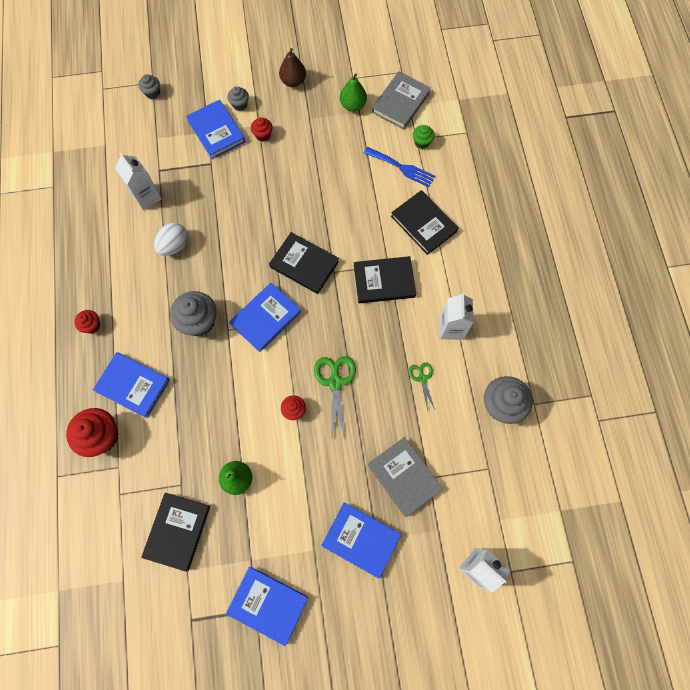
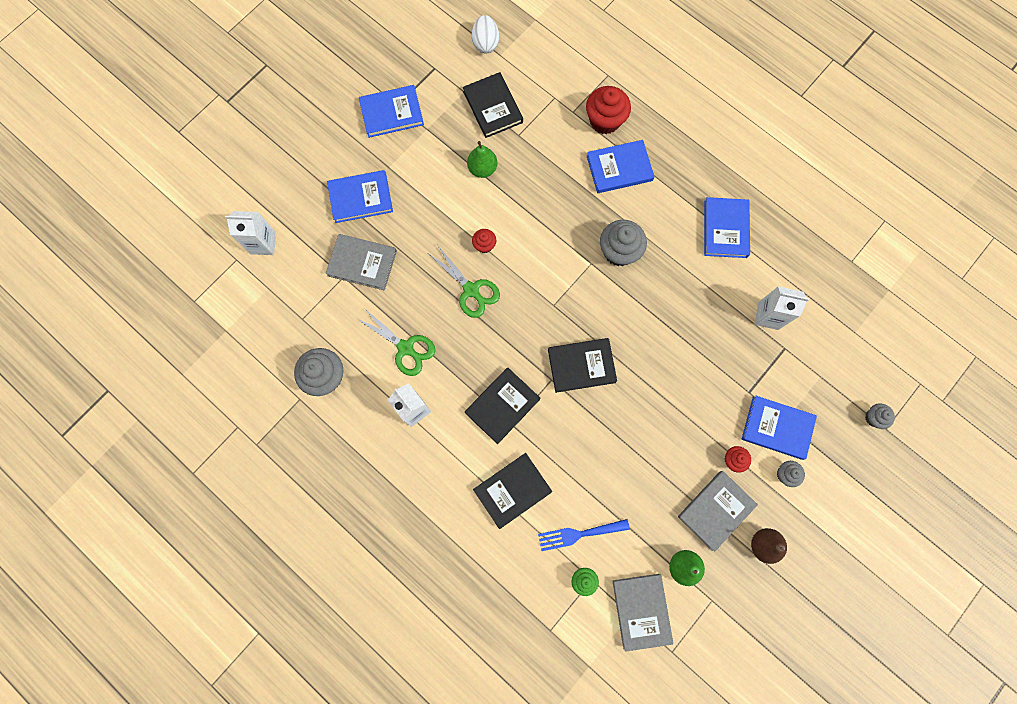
camera: 140 degrees right, 5 degrees up
(92, 325) = (695, 184): red cupcake -> none
(174, 245) = (701, 294): white egg -> white egg (485, 43)
(265, 318) = (570, 296): blue book -> blue book (725, 229)
(302, 118) = (716, 510): none -> grey book
(422, 378) = (405, 348): green scissors -> green scissors, size x1.74
(423, 224) = (512, 490): black book -> black book turned 45 degrees counterclockwise

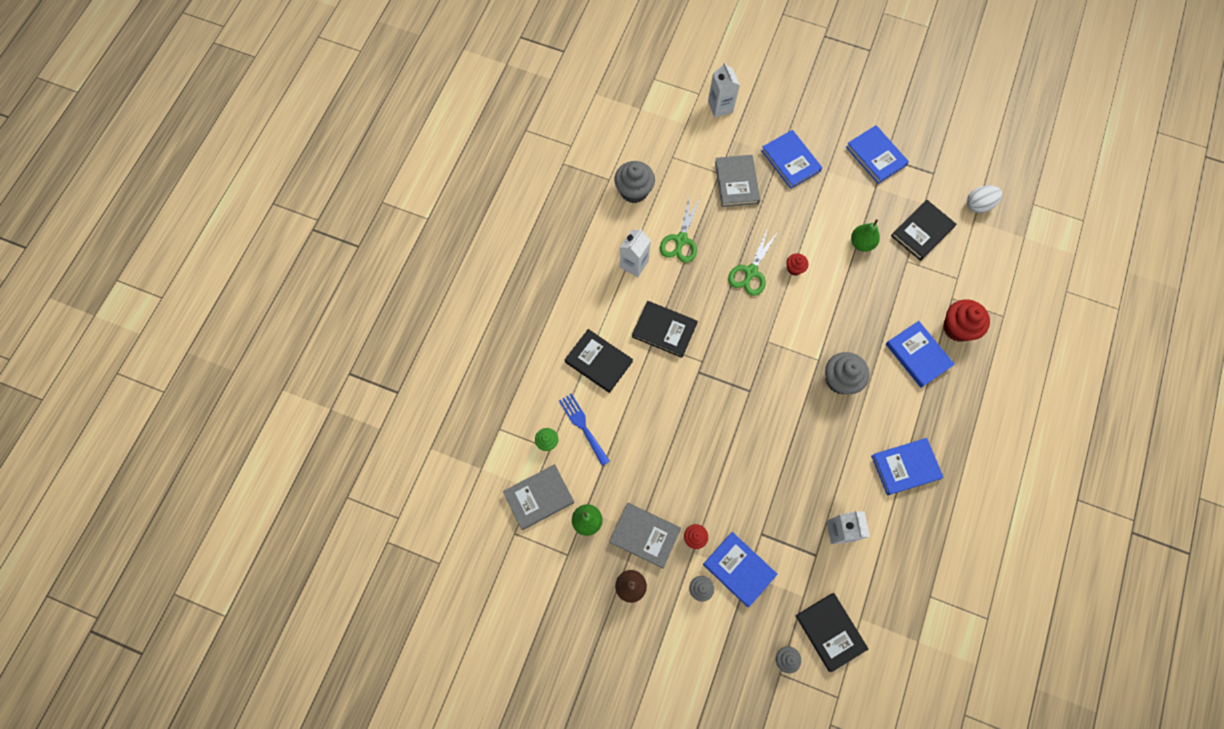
camera: 70 degrees right, 5 degrees down
(581, 366) = (724, 382): black book -> black book (830, 632)
(777, 428) = (739, 569): blue book -> blue book turned 45 degrees counterclockwise

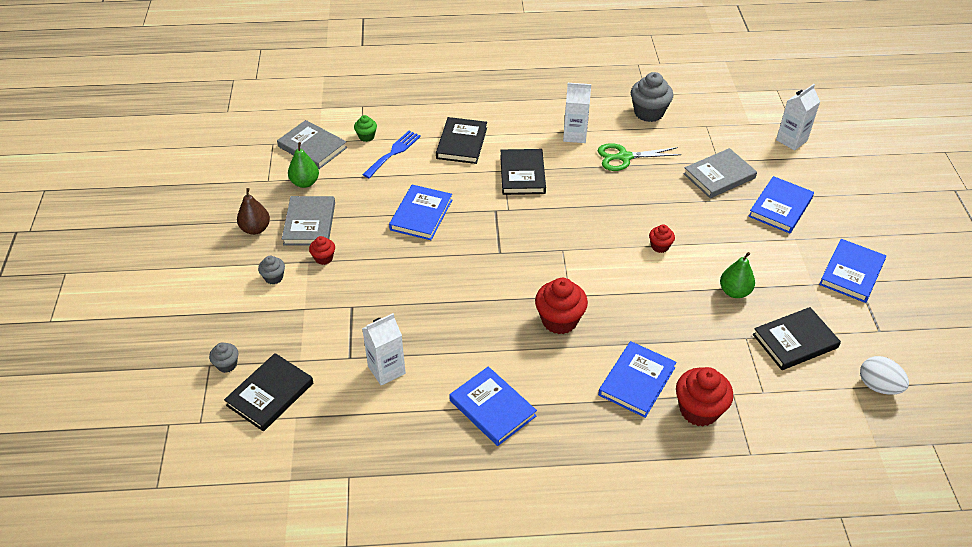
camera: 65 degrees right, 25 degrees down
(739, 569) = (306, 300): blue book -> blue book (421, 215)
(751, 272) = (630, 215): green scissors -> none
(840, 380) = (559, 320): grey cupcake -> red cupcake
(922, 231) = (795, 341): black book -> black book turned 45 degrees counterclockwise

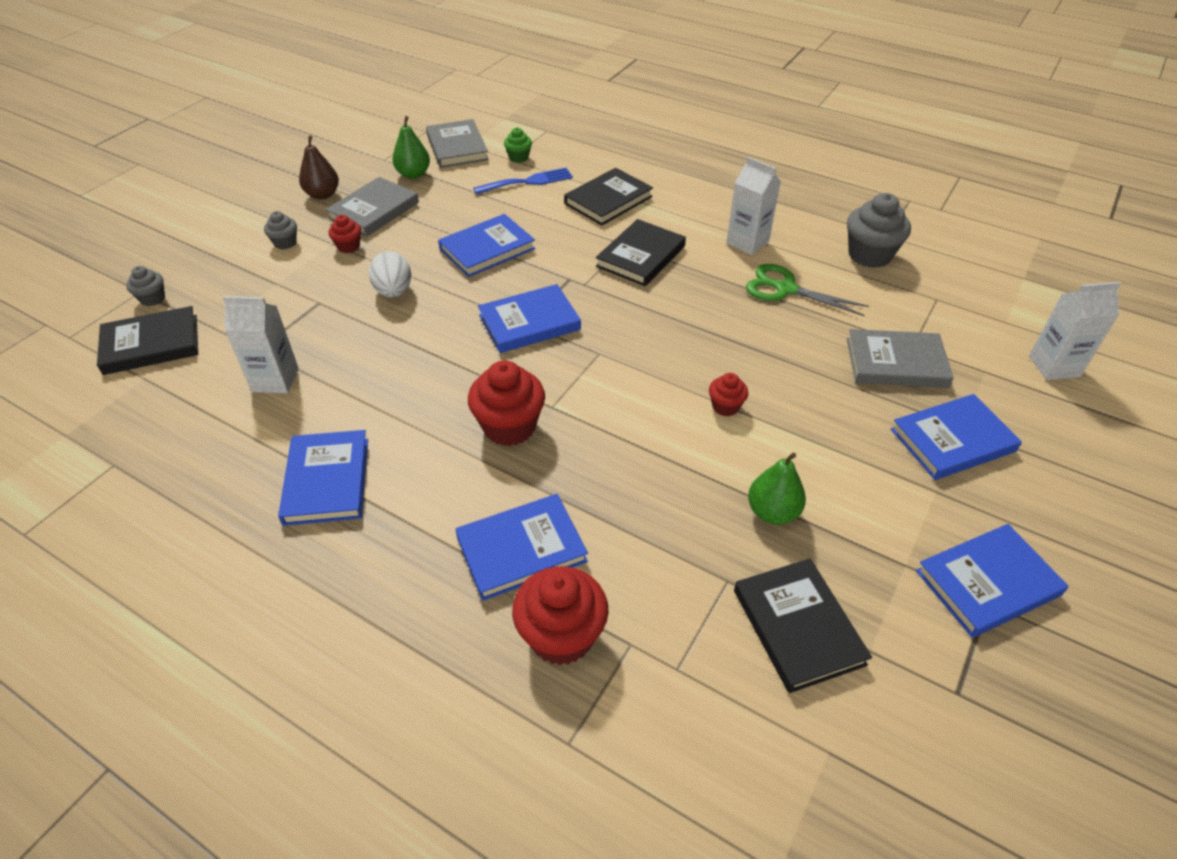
camera: 35 degrees right, 0 degrees up
(502, 251) = (529, 322): none -> blue book
(795, 341) = (798, 627): black book -> black book turned 60 degrees clockwise
(878, 386) = (874, 777): white egg -> white egg (393, 291)

